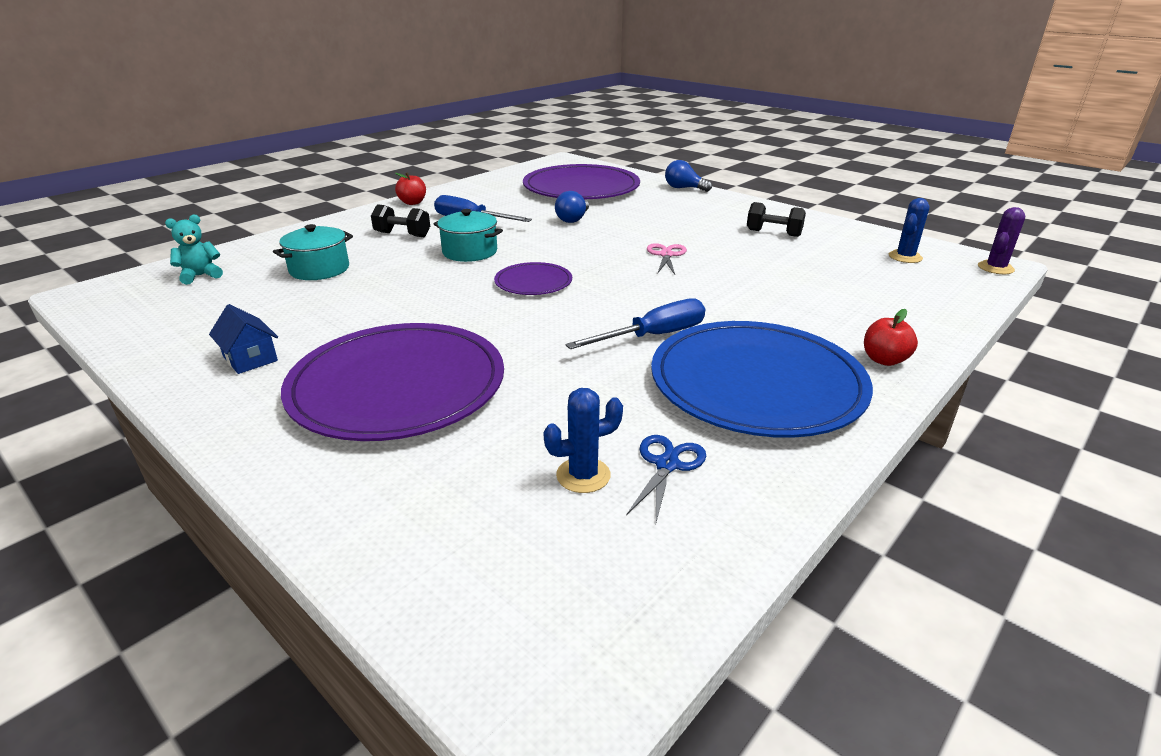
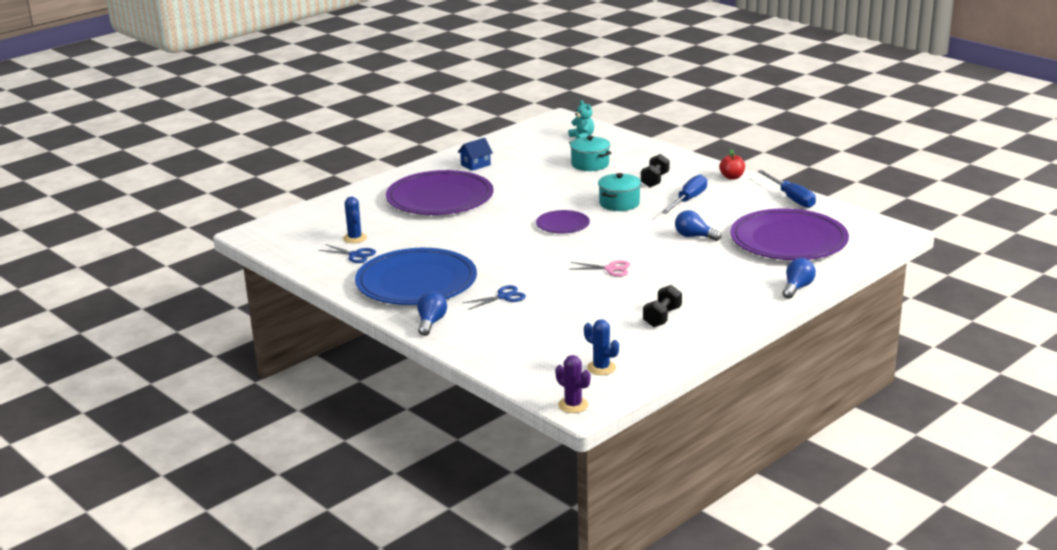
camera: 95 degrees right, 5 degrees down
(653, 336) = (477, 258): blue screwdriver -> blue screwdriver (791, 198)
(771, 312) = (504, 297): none -> blue scissors
(884, 360) = (431, 323): red apple -> blue light bulb

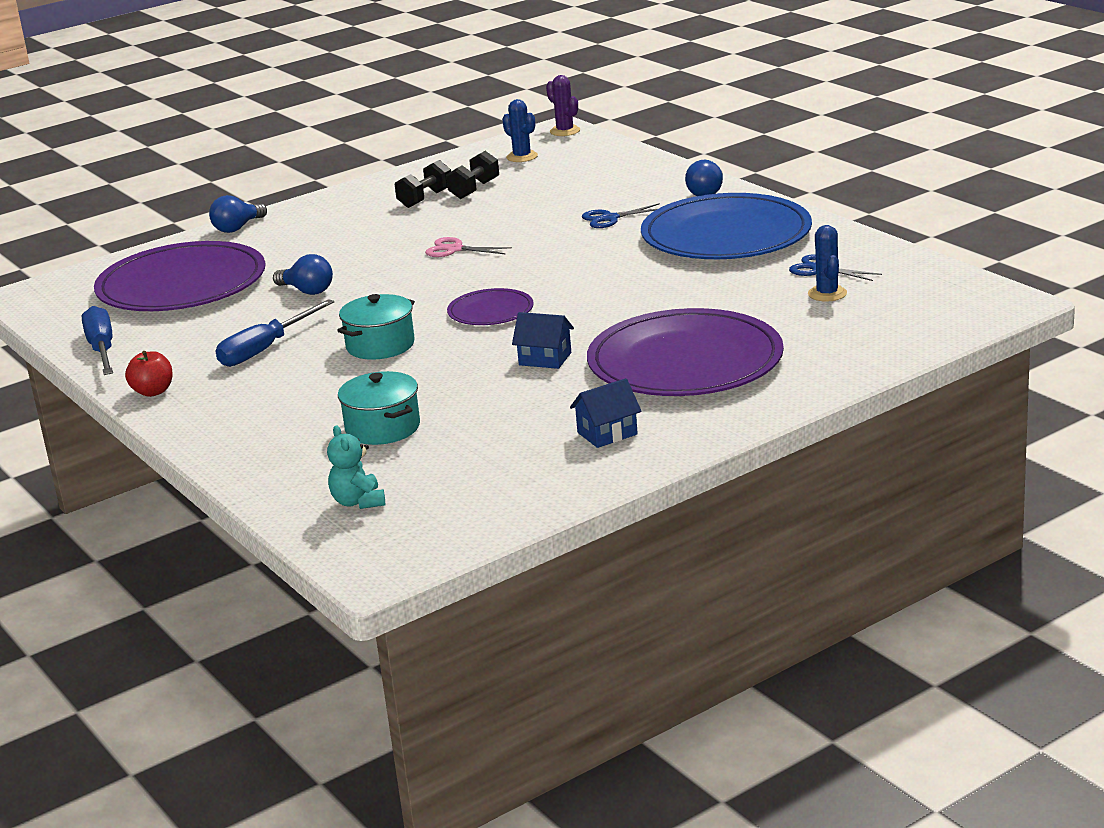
camera: 170 degrees left, 0 degrees up
(518, 198) = (545, 359): none -> blue house
(655, 180) = (289, 388): black dumbbell -> black dumbbell (474, 190)

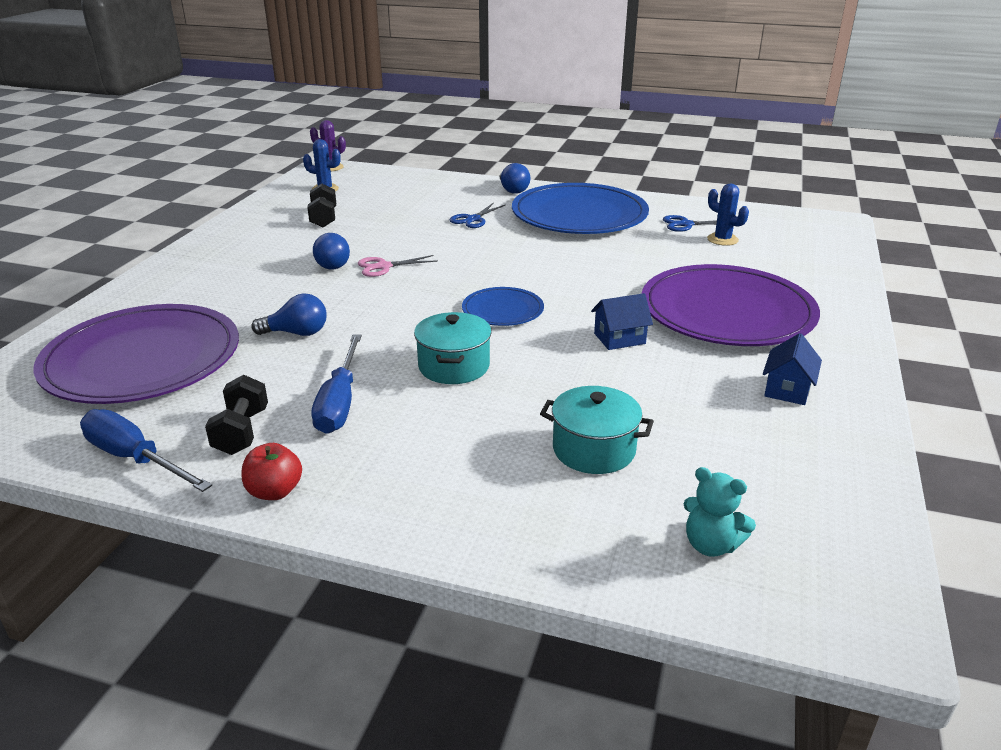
camera: 40 degrees left, 5 degrees up
(237, 228) = (131, 291): blue light bulb -> blue light bulb (335, 264)
(425, 199) = (290, 232): black dumbbell -> black dumbbell (241, 432)
(490, 311) = (502, 310): purple plate -> blue plate

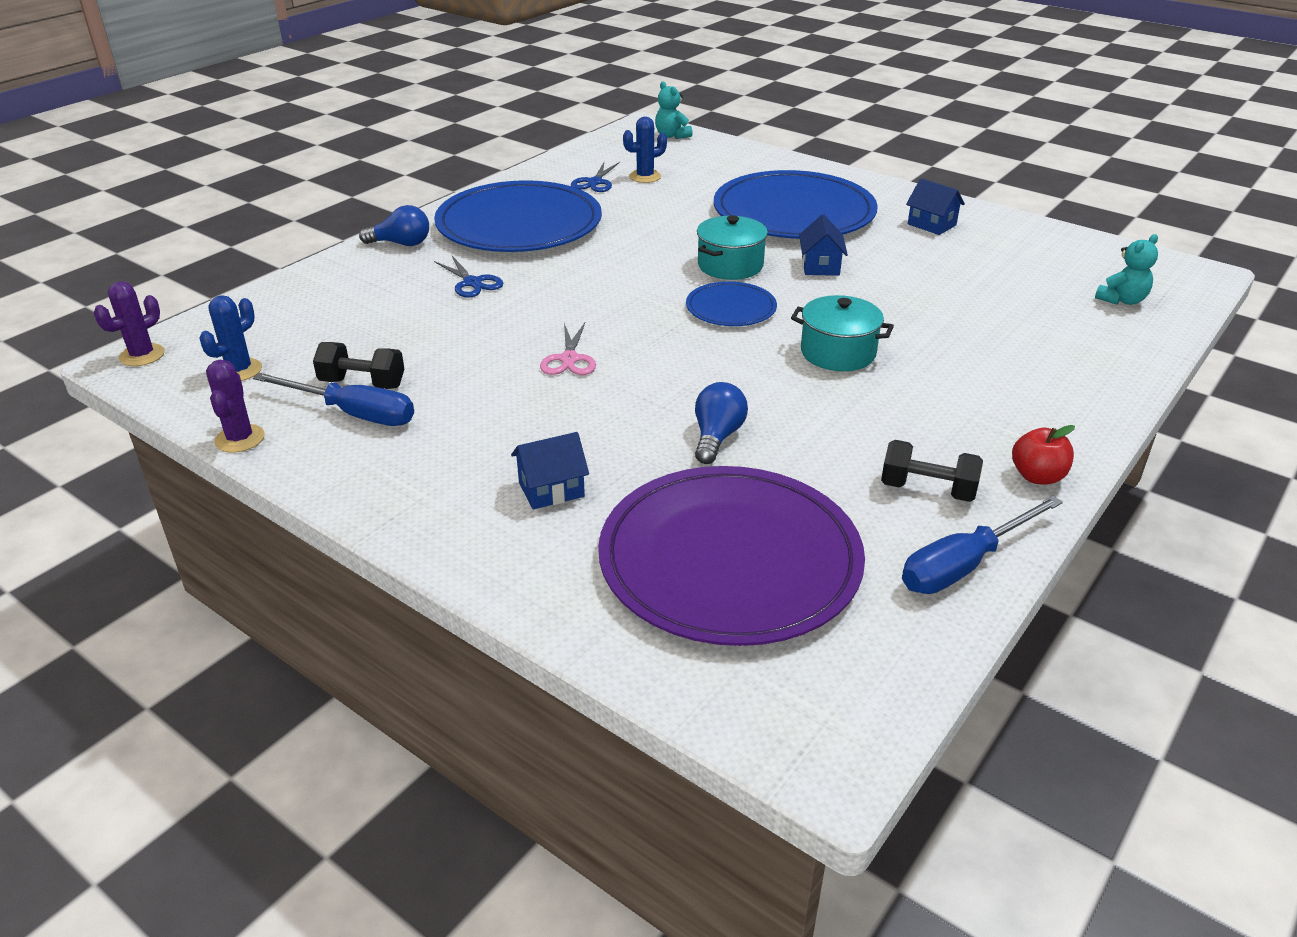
camera: 70 degrees left, 5 degrees up
(218, 290) = (551, 489): none -> blue house
(254, 205) = (240, 439): none -> purple cactus
(335, 264) = (533, 391): blue light bulb -> none
(339, 402) = (886, 425): blue screwdriver -> blue screwdriver (353, 414)
(594, 449) = (998, 315): turquoise pot -> turquoise pot (730, 265)
(727, 311) = (794, 212): purple plate -> blue plate
(830, 235) = (671, 136): none -> turquoise teddy bear

